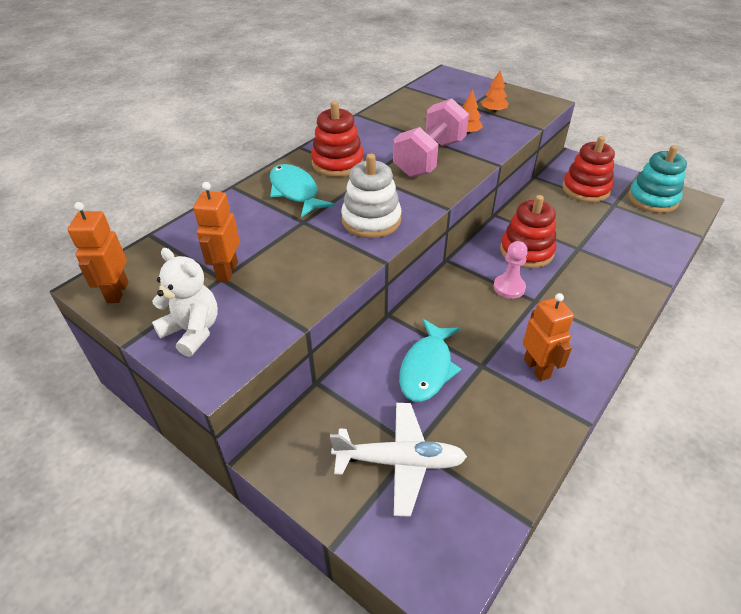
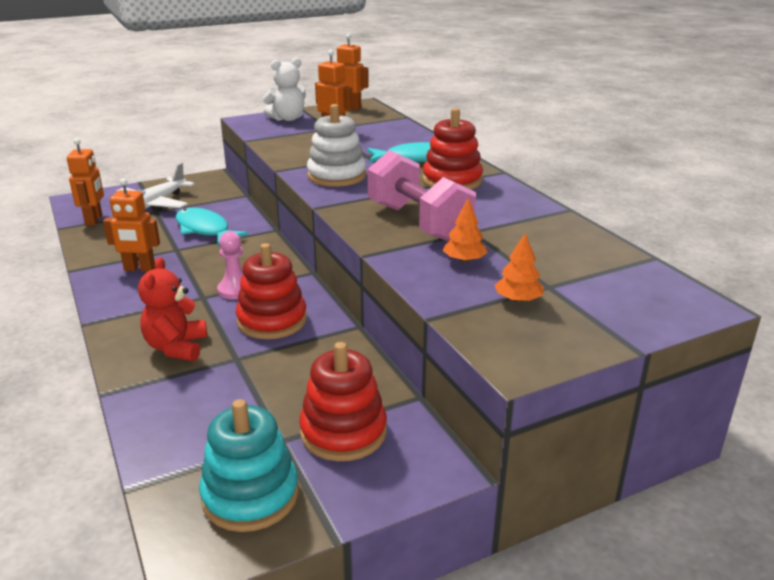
camera: 115 degrees right, 15 degrees down
(482, 498) = (94, 220): none -> orange robot
(599, 279) = (176, 347): none -> red teddy bear

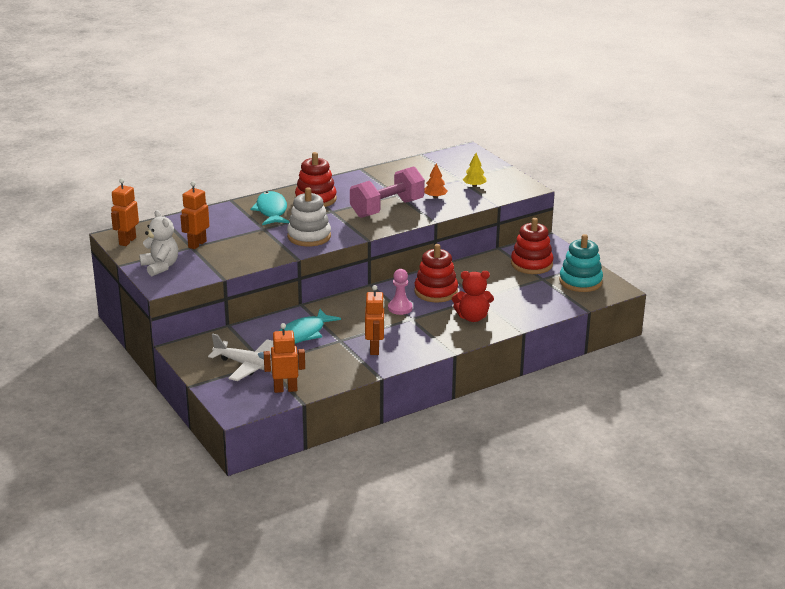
camera: 95 degrees left, 0 degrees up
(518, 300) = (474, 186): orange tree -> yellow tree

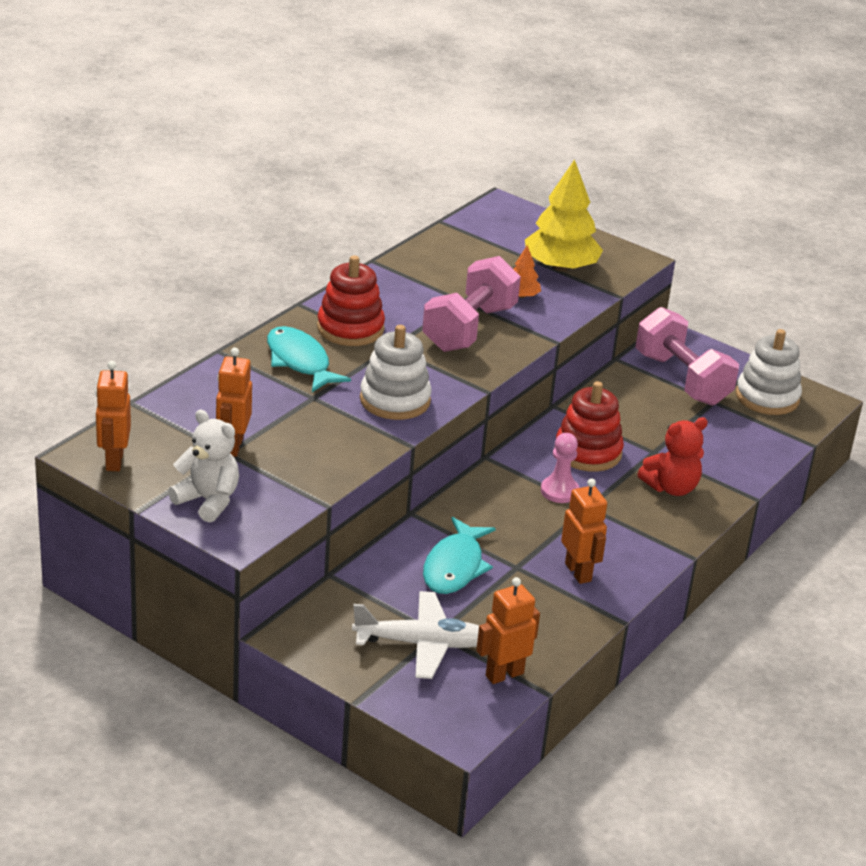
camera: 25 degrees left, 5 degrees up
(474, 186) = (560, 267): yellow tree -> yellow tree, size x2.11
(531, 264) = (681, 379): red stacking toy -> pink dumbbell
(580, 282) = (767, 397): turquoise stacking toy -> white stacking toy

